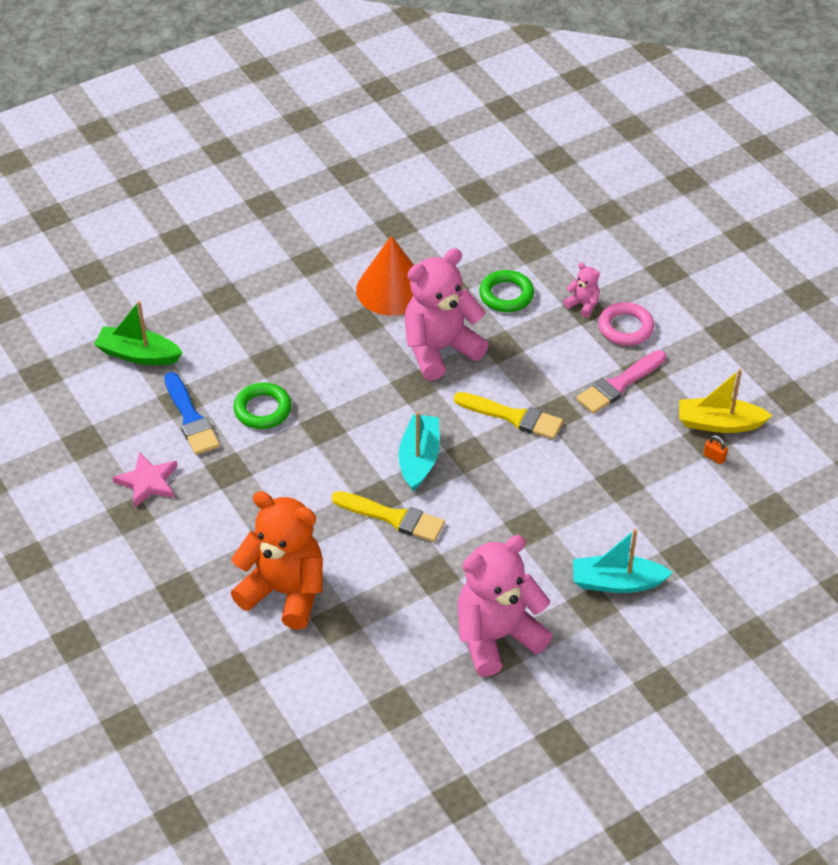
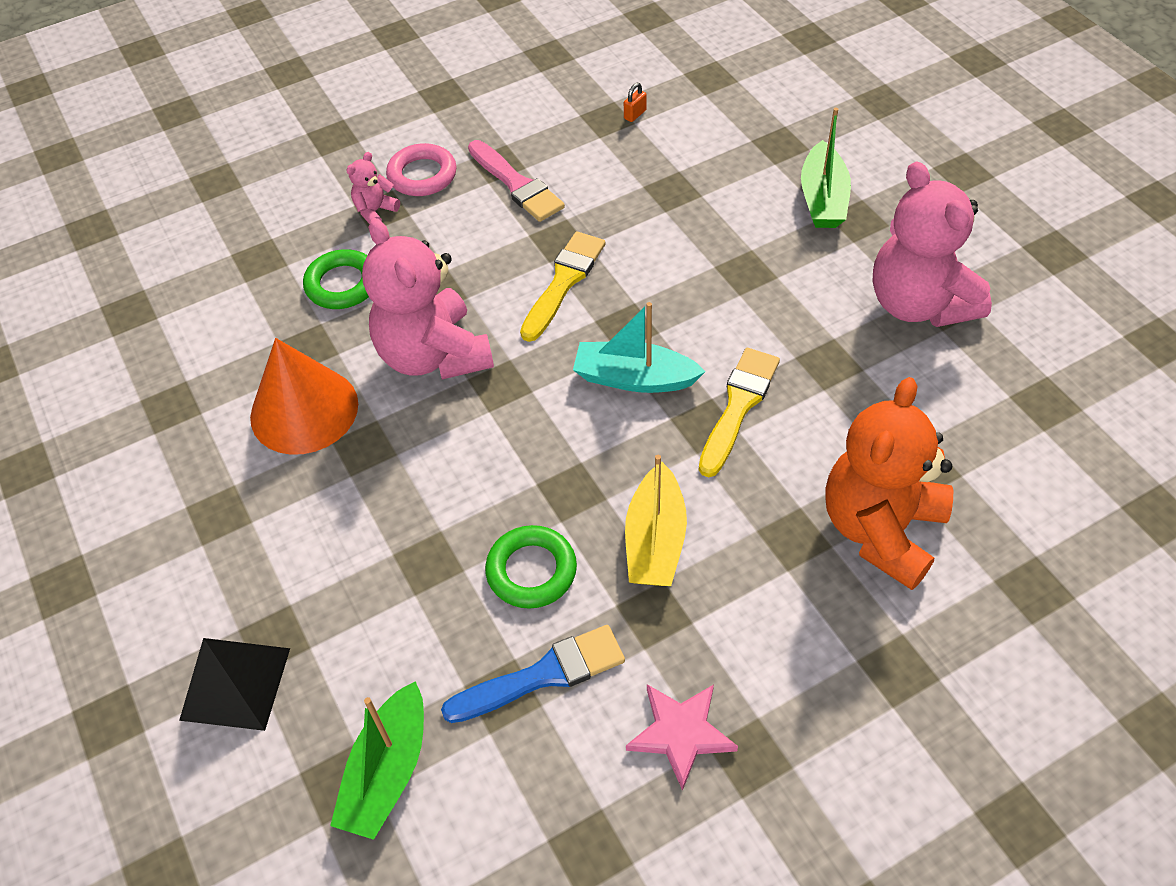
camera: 85 degrees left, 5 degrees up
(197, 285) = (235, 683): none -> black pyramid
(616, 582) = (823, 199): turquoise boat -> green boat
(719, 423) = (584, 108): yellow boat -> yellow boat (655, 540)

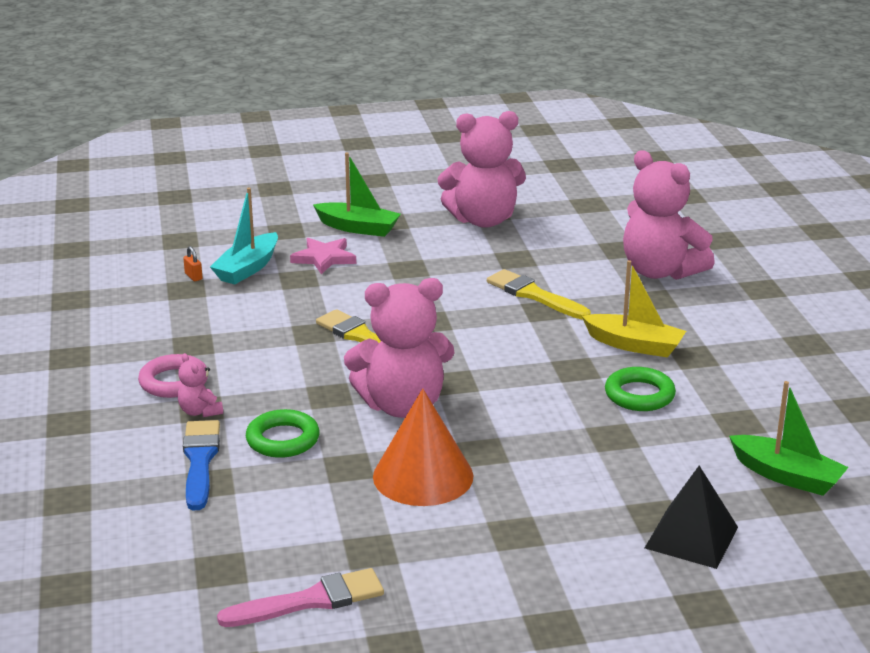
camera: 75 degrees left, 25 degrees down
(516, 184) = (230, 340): pink brush -> pink brush (310, 601)
(543, 675) = (728, 404): blue brush -> blue brush (200, 461)
(634, 378) = (484, 327): turquoise boat -> turquoise boat (247, 268)
(680, 733) = (786, 363): pink star -> pink star (324, 258)
(881, 529) = (660, 271): orange teddy bear -> pink teddy bear

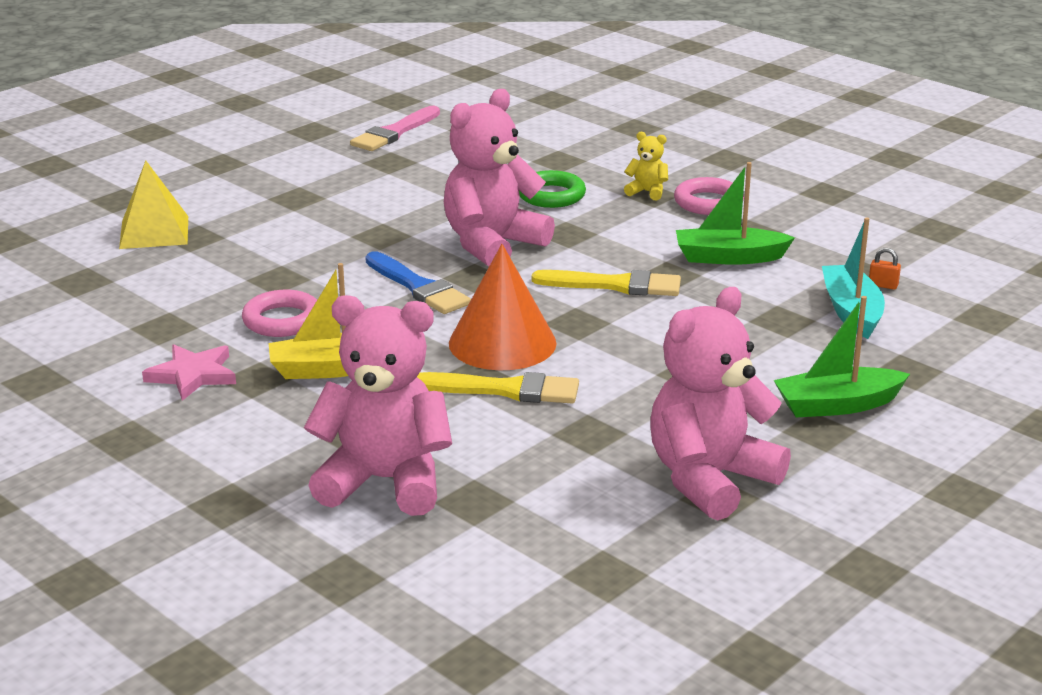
camera: 145 degrees right, 0 degrees up
(200, 411) = (647, 192): pink teddy bear -> yellow teddy bear
(200, 461) = (588, 167): blue brush -> blue brush (418, 287)
(324, 258) = (800, 351): pink star -> pink star (192, 375)
(423, 476) = (408, 207): orange cone -> orange cone (502, 343)
(639, 395) = (282, 320): green ring -> pink ring
(691, 537) = (154, 232): black pyramid -> yellow pyramid
(786, 476) = (92, 296): green boat -> green boat (729, 257)

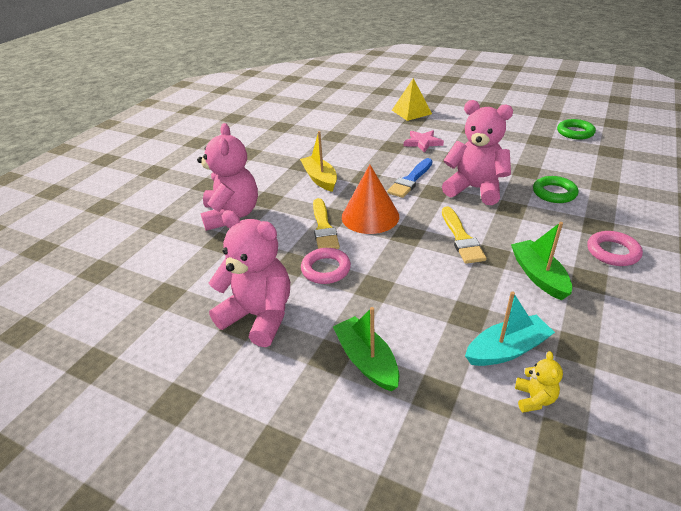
camera: 75 degrees right, 10 degrees up
(192, 375) = (299, 152): pink star -> pink star (422, 142)
(282, 320) = (355, 157): pink ring -> pink ring (326, 269)
(394, 132) = (575, 132): pink brush -> green ring
(647, 192) = (599, 224): yellow teddy bear -> yellow teddy bear (534, 399)
(883, 285) = (565, 362): orange padlock -> none

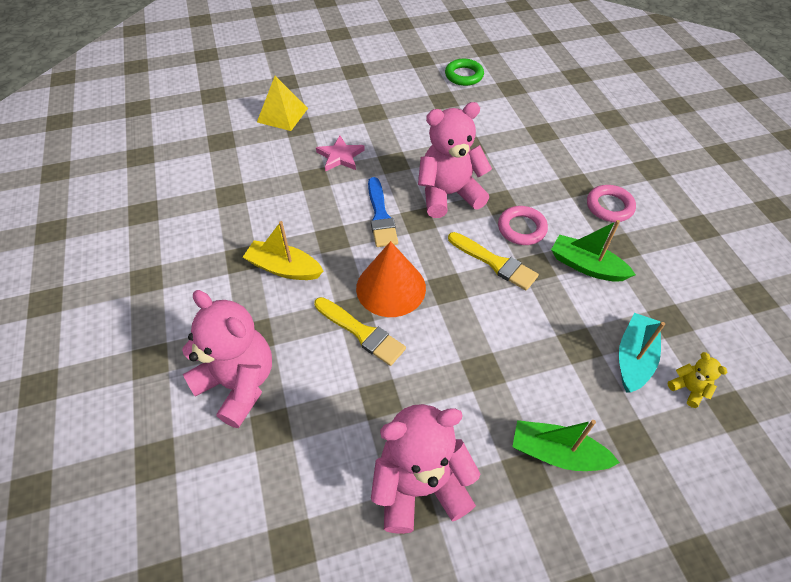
camera: 45 degrees left, 15 degrees up
(326, 269) = (419, 382): pink ring -> pink ring (521, 228)
(554, 193) = (514, 163): green ring -> none

